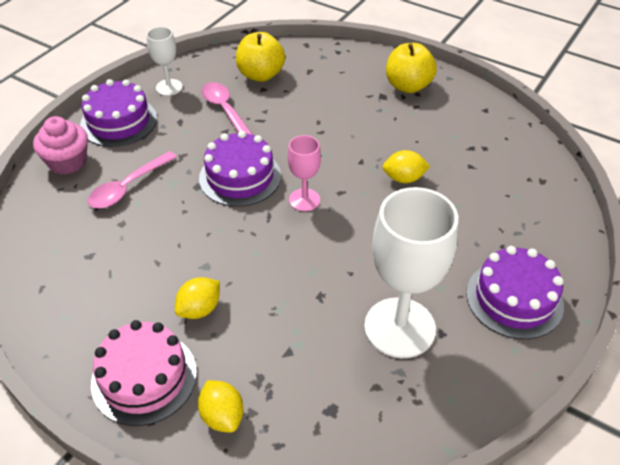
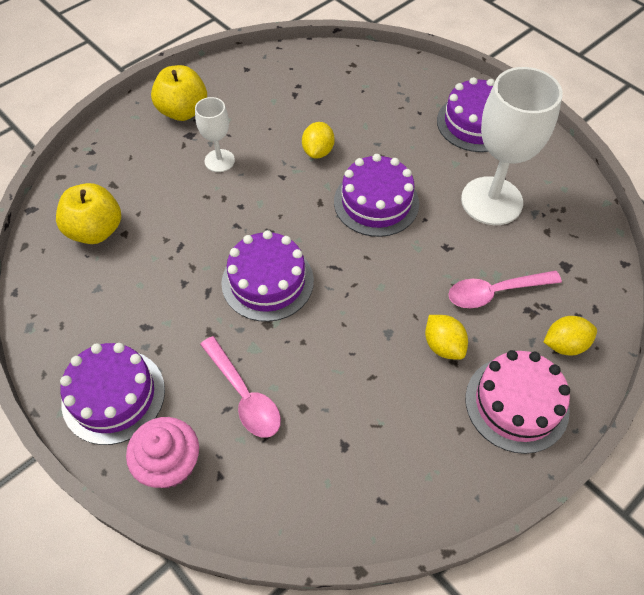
camera: 75 degrees left, 10 degrees up
(169, 87) = (69, 330): white goblet -> white goblet (219, 161)
(225, 110) = (147, 277): pink spoon -> pink spoon (495, 292)
(304, 200) = (321, 233): pink goblet -> none
(357, 231) = (376, 202): none -> purple cake

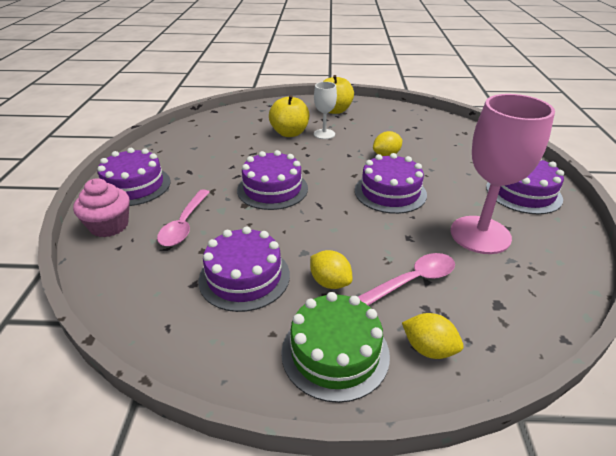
camera: 45 degrees right, 20 degrees down
(96, 230) = (227, 129): yellow apple -> yellow apple (289, 133)
(375, 400) = (244, 277): none -> purple cake
(443, 345) = (330, 282): yellow lemon -> yellow lemon turned 60 degrees counterclockwise
(491, 201) = (480, 235): white goblet -> pink goblet
(495, 292) = (412, 281): pink spoon -> pink spoon turned 120 degrees clockwise
(516, 404) = (335, 352): pink cake -> green cake

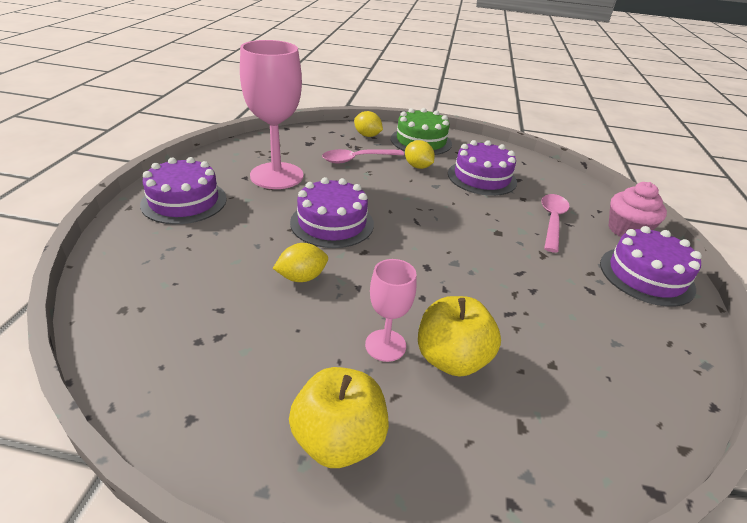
camera: 175 degrees left, 0 degrees up
(272, 189) = (470, 246): purple cake -> none
(324, 134) = (385, 345): white goblet -> pink goblet

